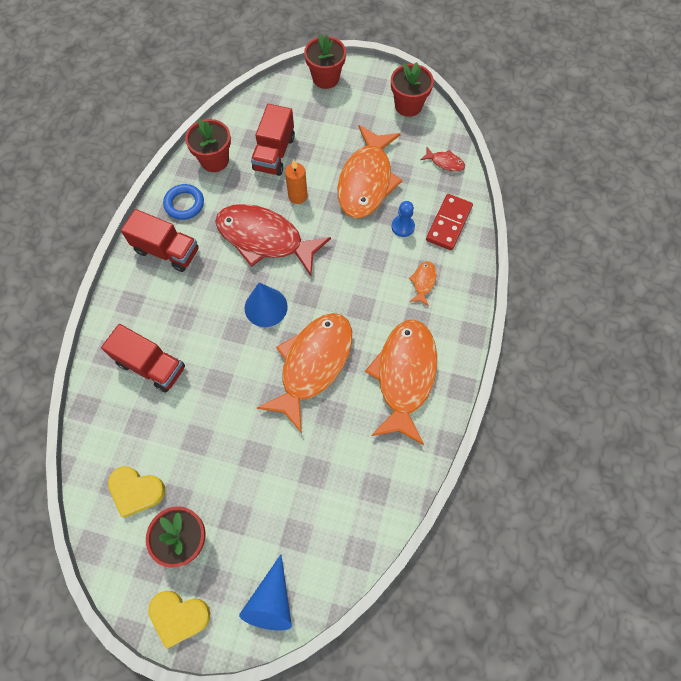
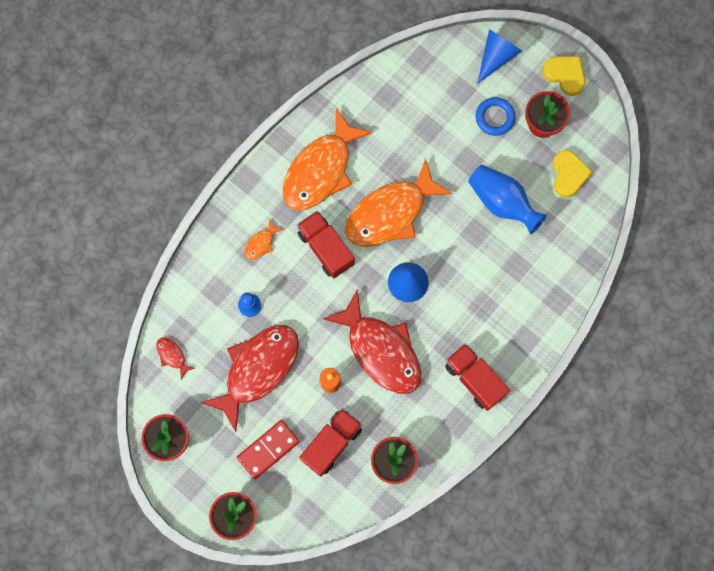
camera: 155 degrees left, 10 degrees up
(136, 491) = (568, 175): yellow heart -> yellow heart turned 45 degrees clockwise
(151, 365) = (524, 272): red truck -> red truck (326, 248)
(184, 204) = (441, 423): blue ring -> blue ring (495, 117)
(200, 427) = (502, 202): none -> blue vase
(366, 181) = (258, 369): orange fish -> red fish
(448, 223) = (206, 289): red domino -> red domino (268, 449)

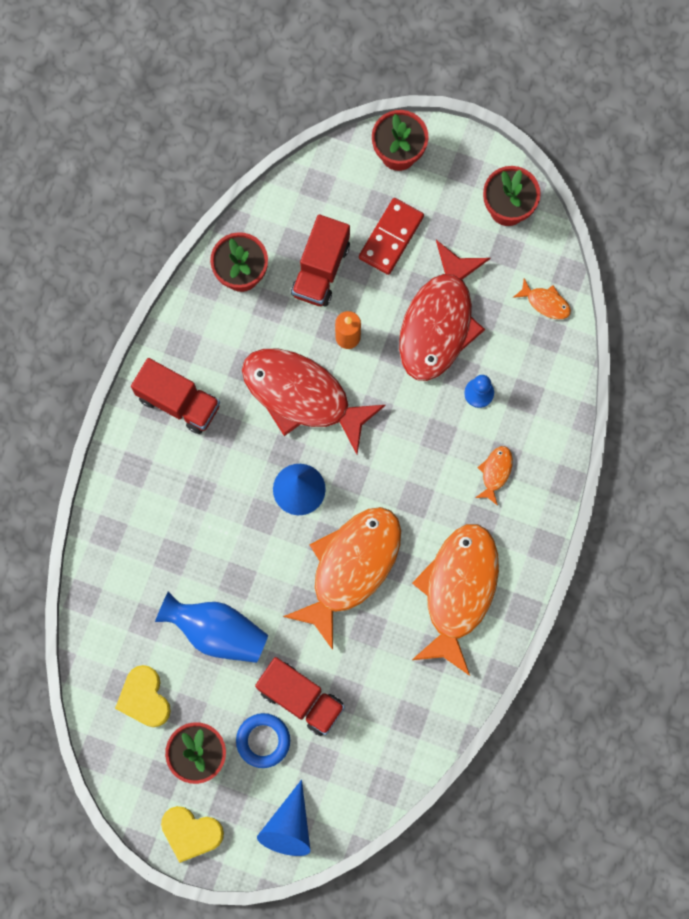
camera: 160 degrees right, 0 degrees up
(172, 356) = (545, 302): red fish -> orange fish
(326, 248) = (414, 495): red truck -> red truck (301, 698)

